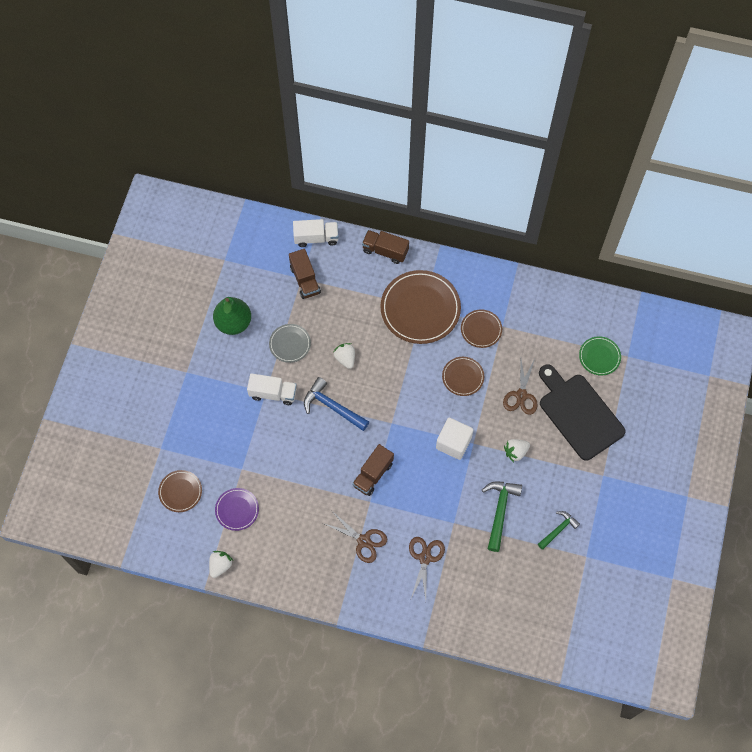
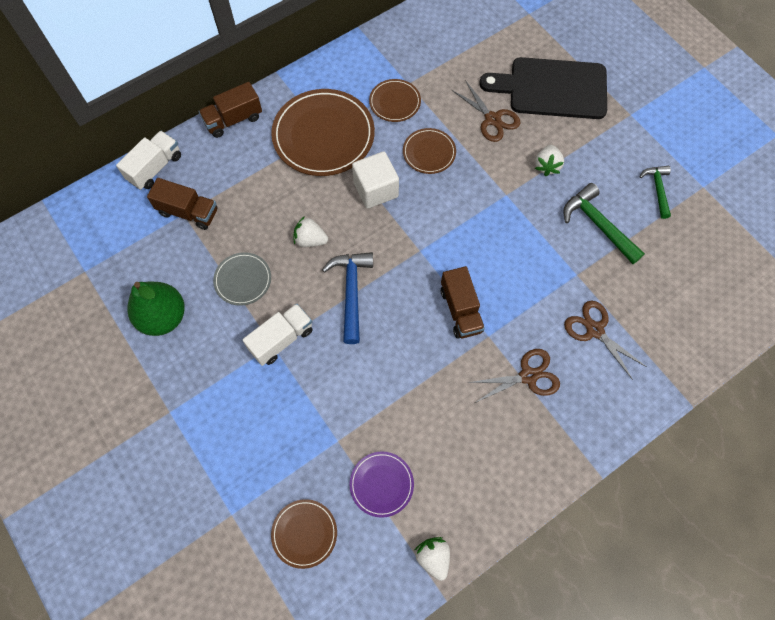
camera: 50 degrees left, 0 degrees up
(332, 407) = (351, 292): blue hammer -> blue hammer turned 105 degrees clockwise
(453, 443) = (491, 211): white cube -> white cube (376, 189)
(599, 356) = (510, 33): green plate -> none

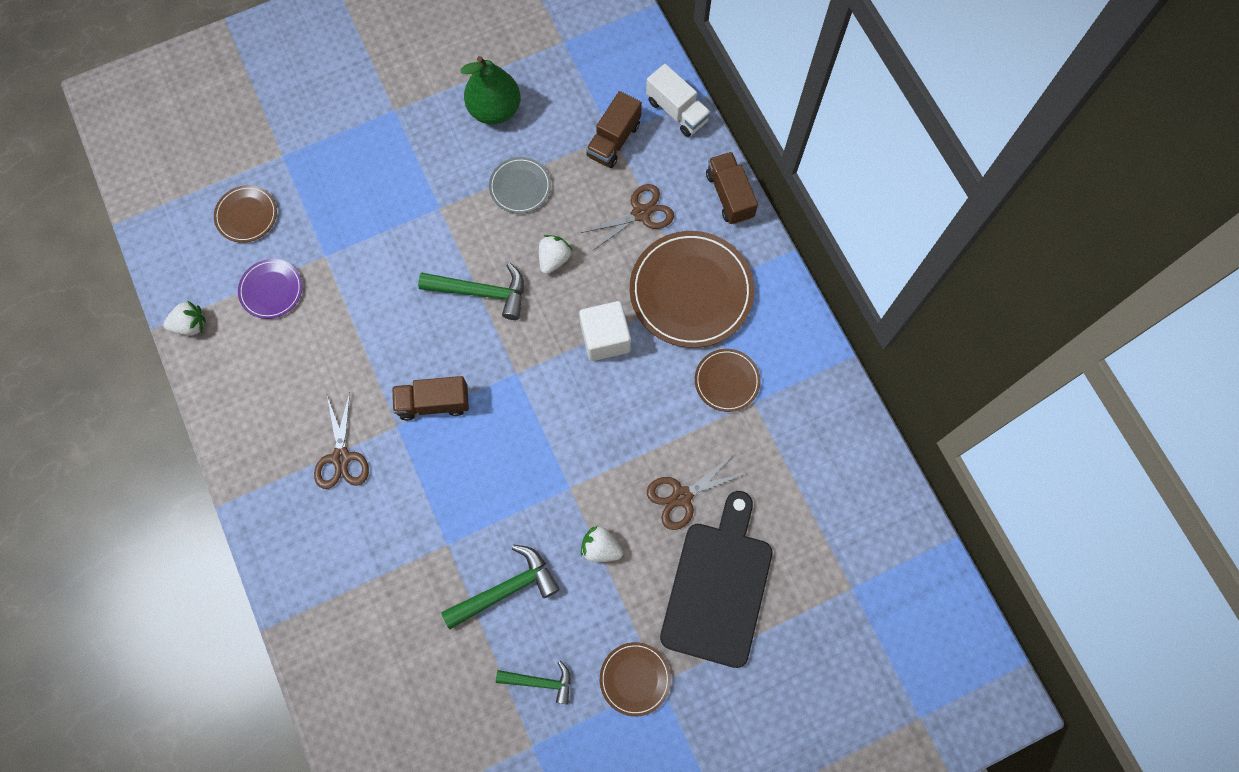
camera: 100 degrees right, 5 degrees up
(281, 339) = (444, 217): white truck -> none
(351, 292) = (481, 292): blue hammer -> green hammer
(429, 152) = (645, 408): brown plate -> brown plate (635, 679)
(594, 330) = (375, 546): brown scissors -> brown scissors (641, 213)

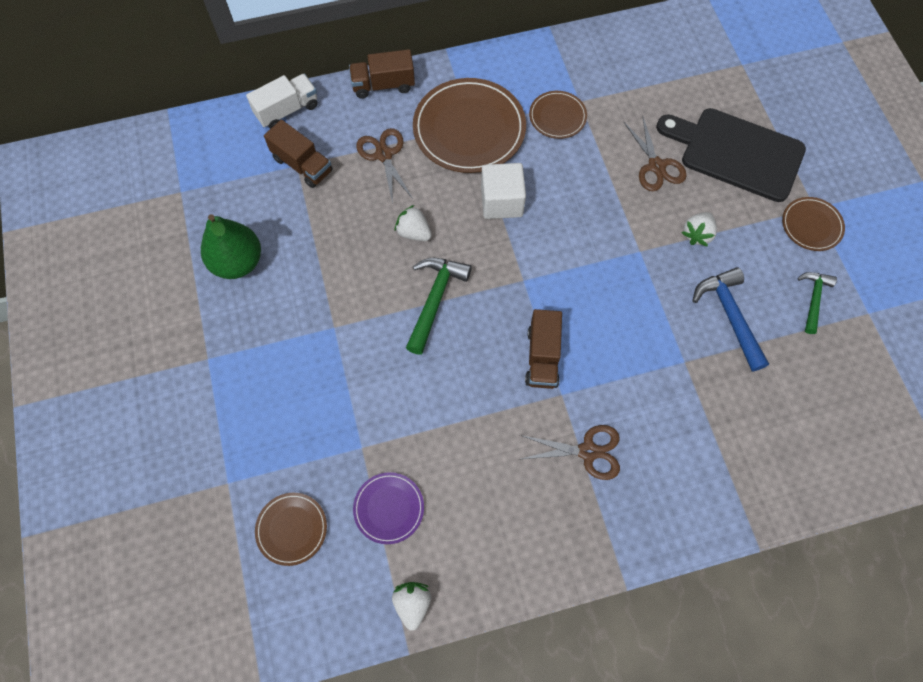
camera: 80 degrees left, 5 degrees down
(506, 589) = (729, 316): green hammer -> blue hammer
(520, 187) = (330, 251): grey plate -> none

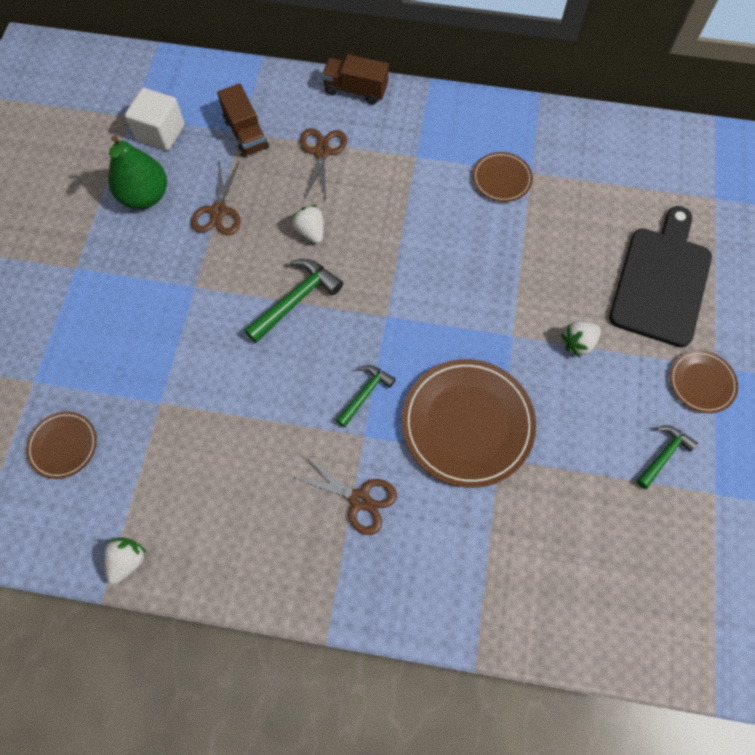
camera: 25 degrees right, 0 degrees up
(287, 110) = (259, 81): white truck -> none
(389, 508) = (154, 467): purple plate -> none
(469, 129) = (412, 158): brown plate -> brown plate (467, 424)
(501, 202) = (405, 236): white cube -> white cube (161, 132)
(542, 357) = (365, 394): brown truck -> green hammer
(656, 166) = (573, 262): brown scissors -> brown scissors (218, 212)
(729, 316) = (568, 434): blue hammer -> none
(736, 153) = (661, 281): black cutting board -> black cutting board turned 60 degrees clockwise

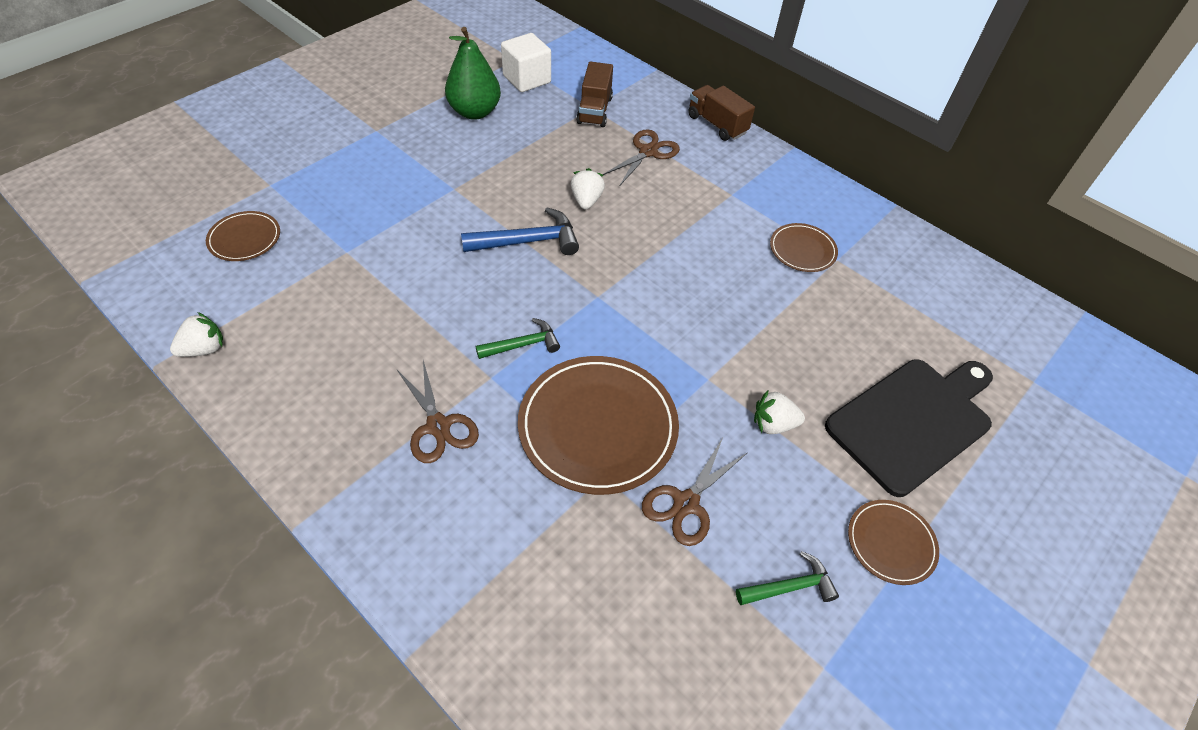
camera: 30 degrees right, 15 degrees down
(218, 212) = (522, 149): brown scissors -> brown scissors (685, 503)
(296, 300) = (528, 241): green hammer -> blue hammer

